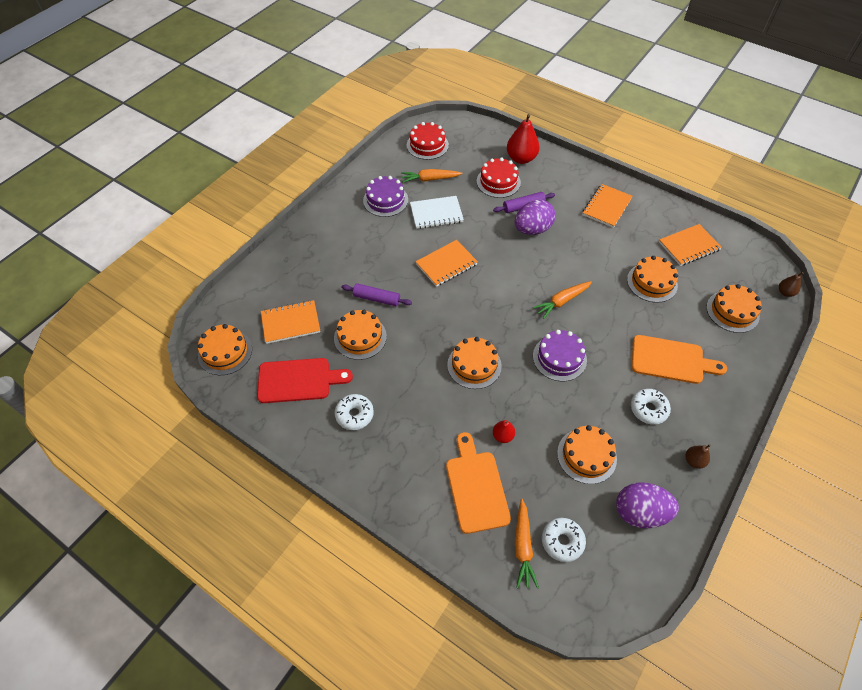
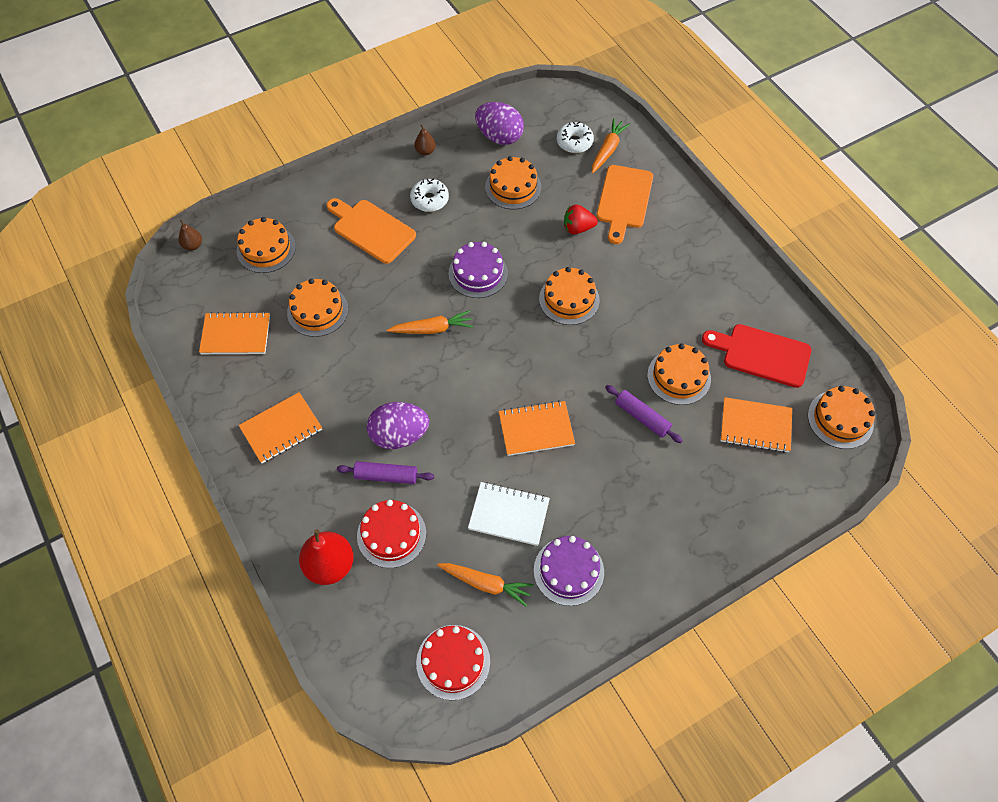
camera: 155 degrees left, 5 degrees up
(354, 415) = (712, 298): white donut -> none
(503, 436) = (578, 228): red pear -> red strawberry

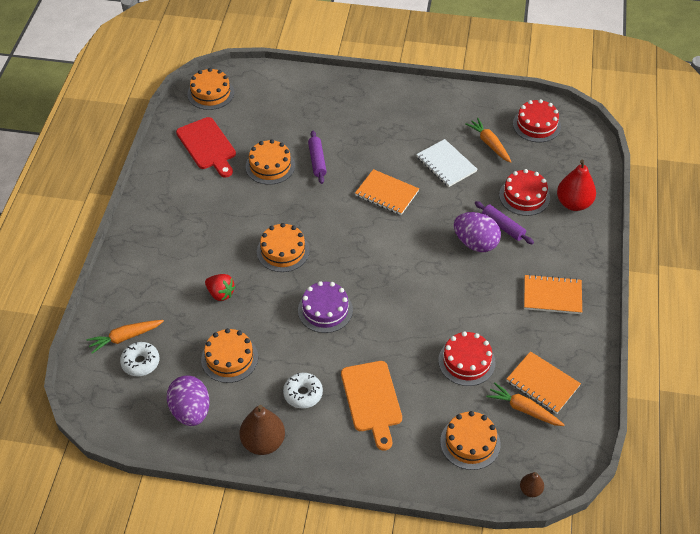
camera: 140 degrees left, 10 degrees down
(317, 311) = (466, 361): orange cake -> red cake
(425, 151) = (263, 442): brown pear -> brown pear, size x1.94
(432, 329) = (394, 293): orange carrot -> orange carrot (523, 409)
(568, 571) = (438, 123): purple cake -> none
(624, 200) = (164, 291): orange cutting board -> none
(755, 426) = (260, 118): orange notebook -> none

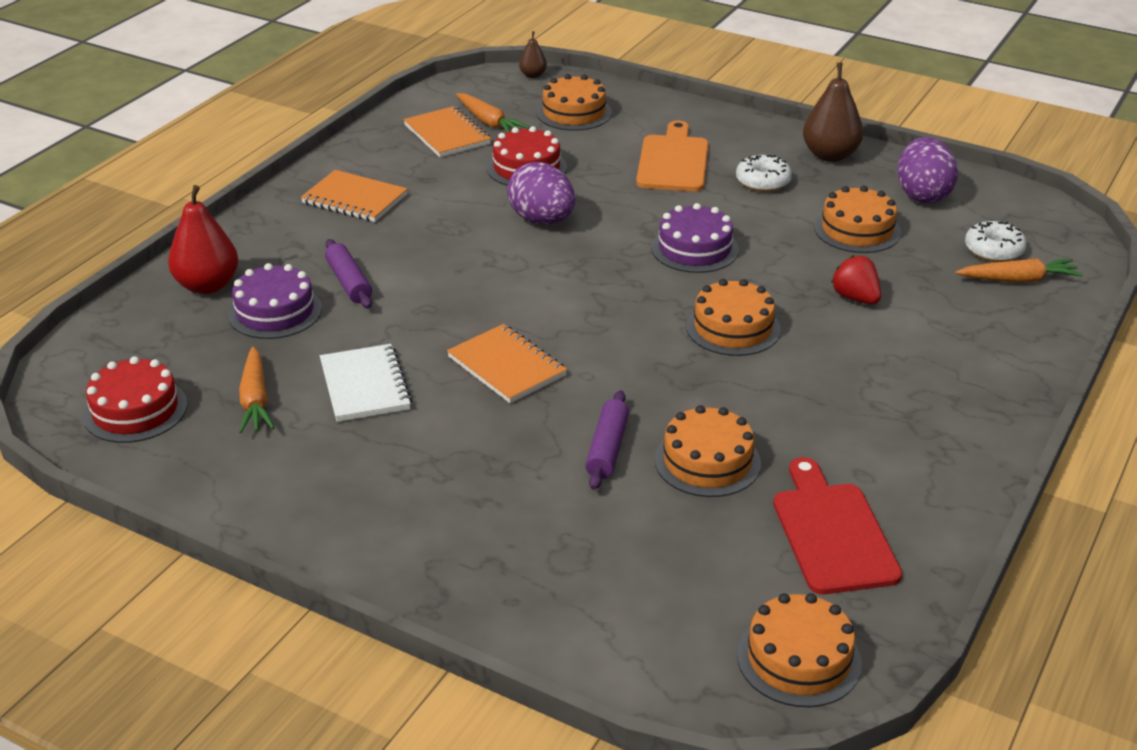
camera: 160 degrees left, 15 degrees down
(475, 243) = (410, 273): purple egg -> purple egg (542, 220)
(524, 196) = (275, 312): red cake -> purple cake

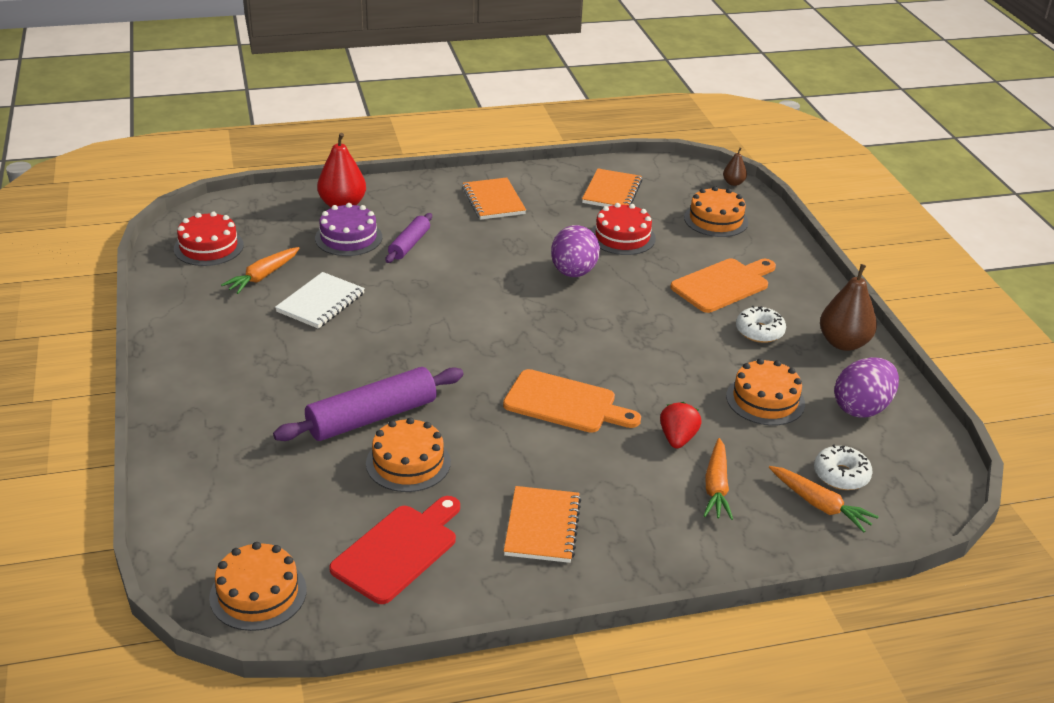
camera: 45 degrees right, 0 degrees up
(489, 122) = (651, 198): orange carrot -> orange carrot (716, 487)
(507, 366) = (404, 340): orange notebook -> orange notebook (542, 527)
(607, 448) = (372, 417): purple rolling pin -> purple rolling pin, size x1.75
(694, 249) = (632, 344): purple cake -> none
(733, 328) = (565, 403): orange cake -> orange cutting board

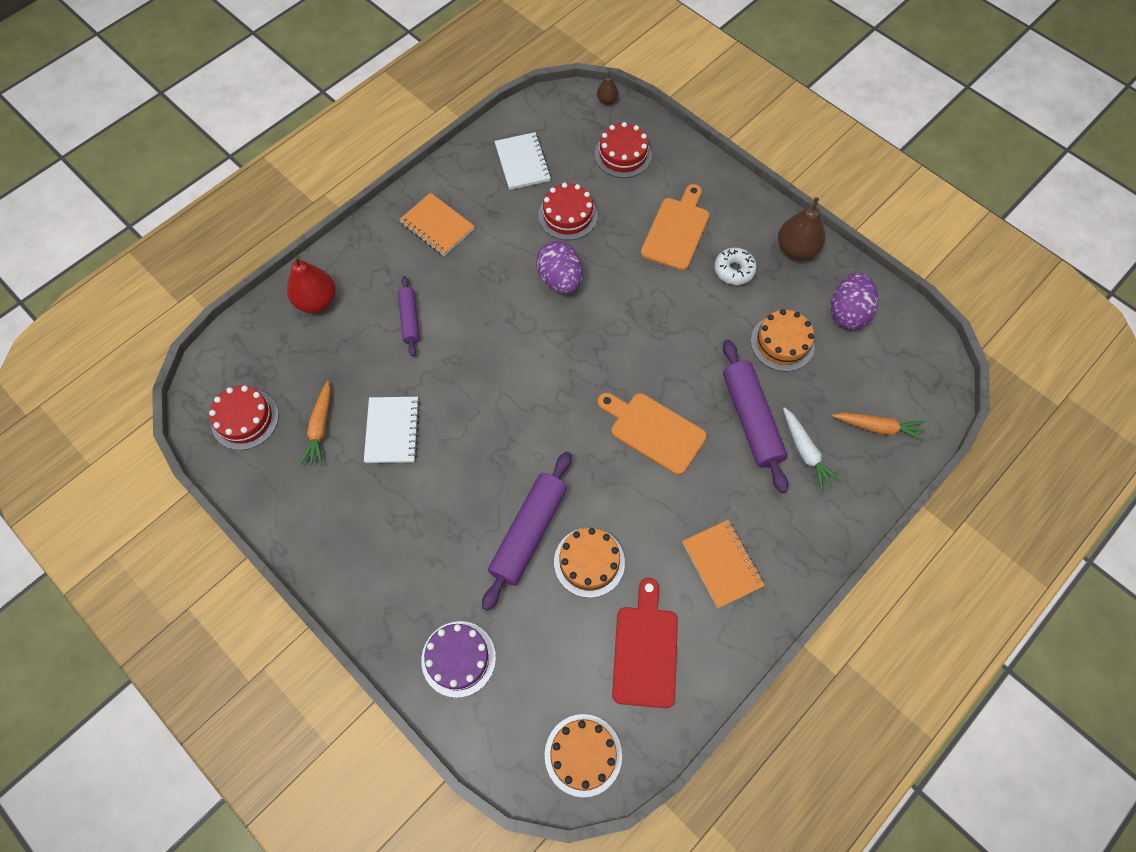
camera: 30 degrees left, 30 degrees up
(348, 238) = (354, 339): purple cake -> purple cake (458, 658)
(565, 403) = (653, 431): orange cutting board -> orange cutting board turned 135 degrees counterclockwise
(612, 192) = (522, 162): orange notebook -> white notebook
(677, 438) = (751, 419): red strawberry -> purple rolling pin
(716, 220) = (623, 154): orange cake -> red cake
(716, 487) = (805, 452): orange carrot -> white carrot
(841, 475) = (874, 390): white donut -> none

